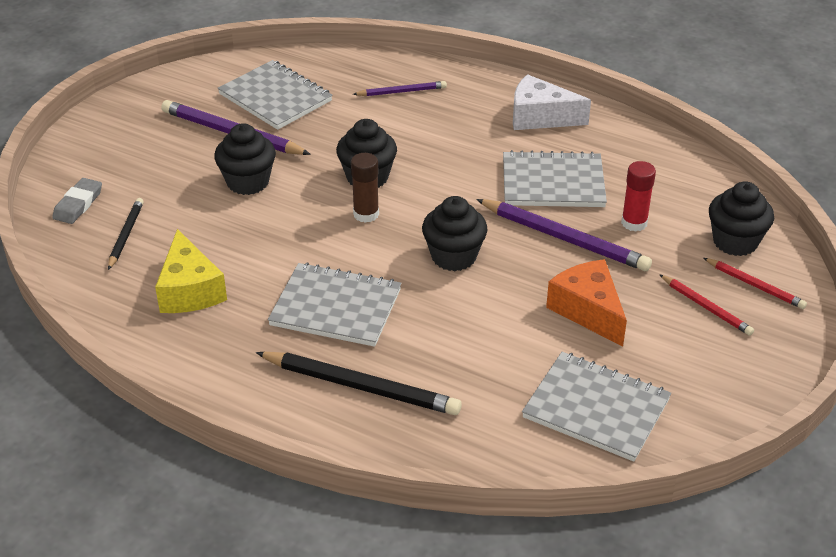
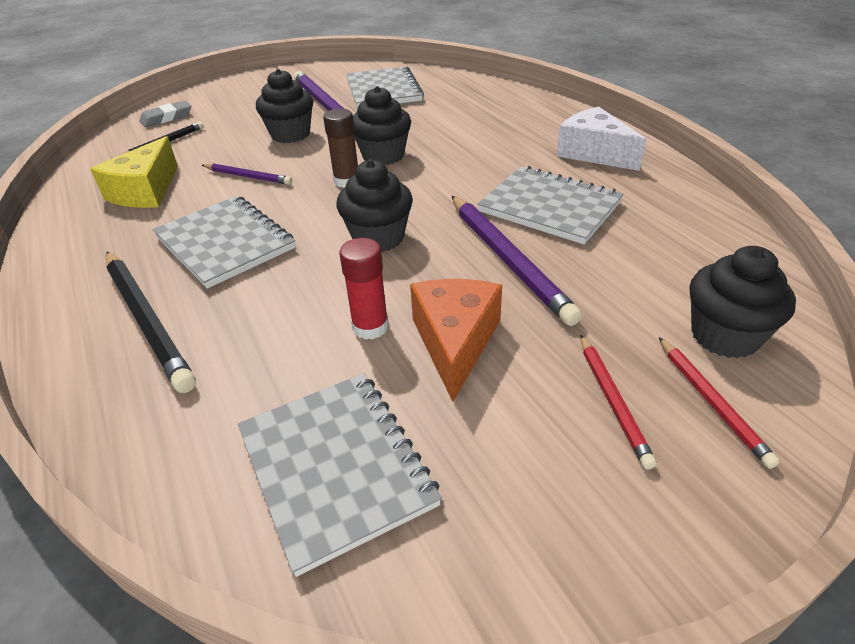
camera: 35 degrees right, 0 degrees up
(402, 92) = (486, 108): purple pencil -> purple pencil (248, 177)
(634, 223) = (604, 271): red glue stick -> red glue stick (370, 327)

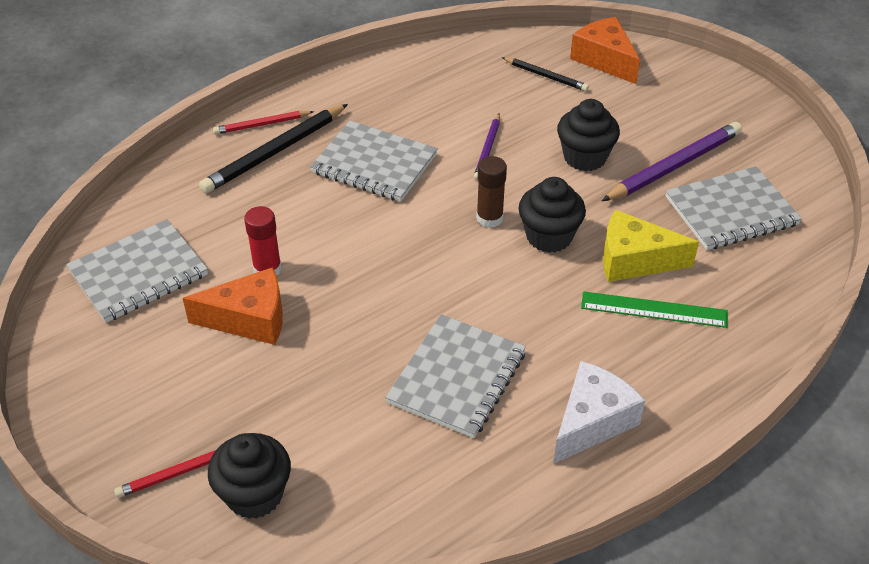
camera: 80 degrees right, 5 degrees up
(146, 191) = (452, 94): yellow cheese -> yellow cheese (634, 260)
(166, 117) = (604, 60): grey eraser -> orange cheese
(225, 243) = (374, 164): grey notebook -> grey notebook turned 75 degrees clockwise
(378, 238) = (389, 256): black cupcake -> none
(478, 123) = (654, 309): none -> green ruler
(508, 259) = (360, 347): purple pencil -> none
(613, 401) = (184, 412): red pencil -> red pencil (262, 125)

